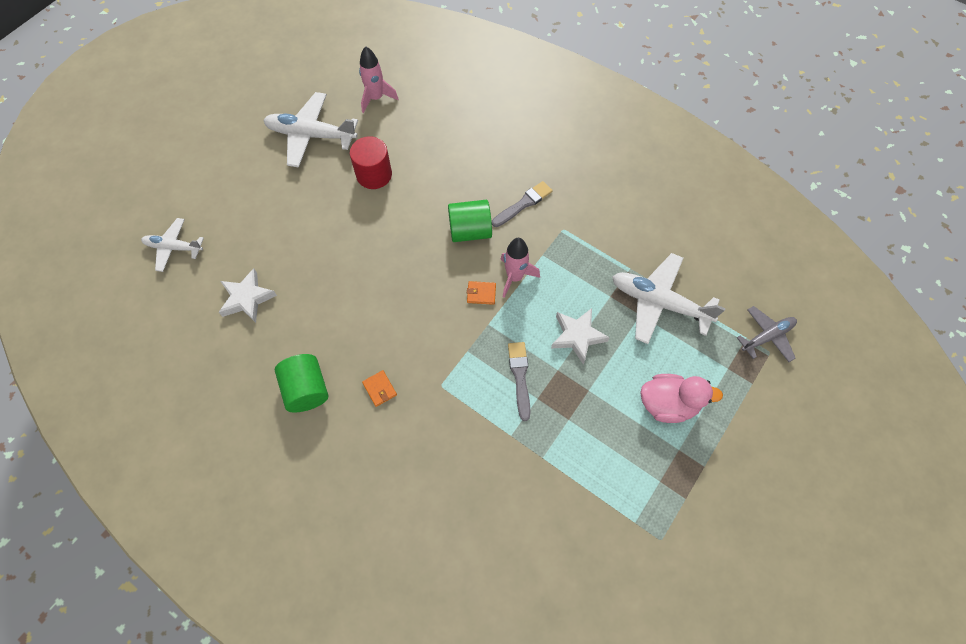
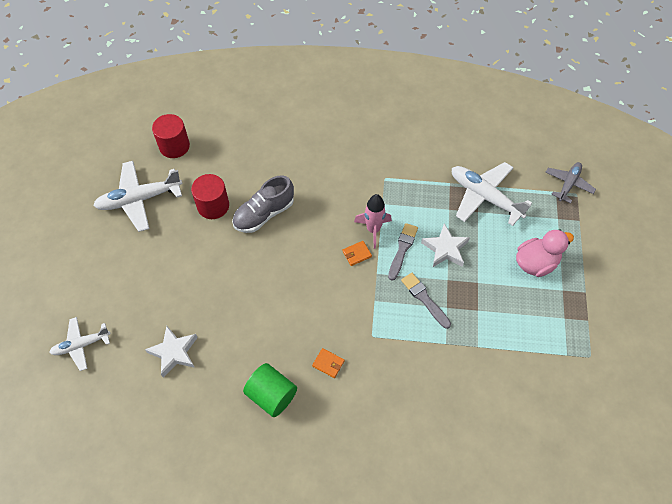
camera: 30 degrees left, 5 degrees down
(376, 98) = (174, 146): pink rocket -> red cylinder
(416, 207) = (264, 214): none -> grey shoe
(470, 231) = (317, 212): green cylinder -> none
(523, 204) = (344, 173): grey brush -> grey brush (402, 249)
(659, 302) = (484, 197): white plane -> white plane turned 45 degrees clockwise

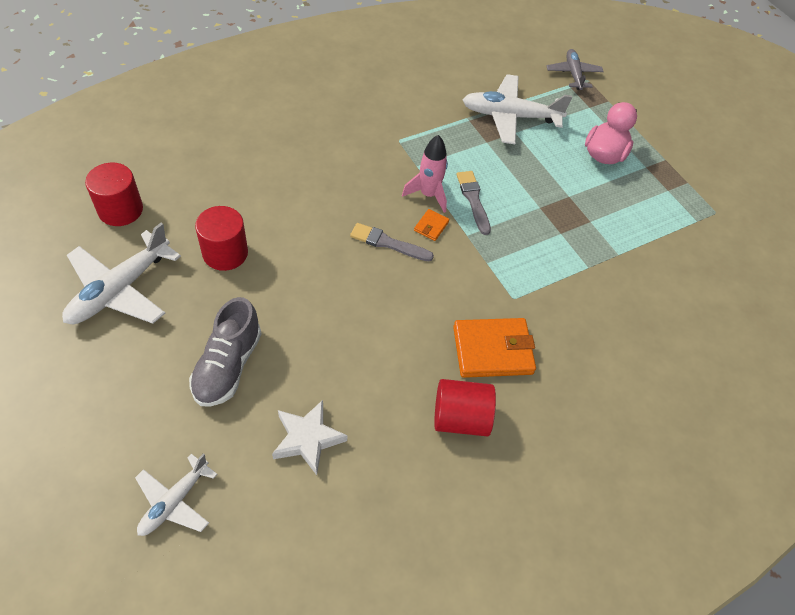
camera: 40 degrees left, 5 degrees down
(264, 214) = (295, 234): grey shoe -> grey shoe (228, 366)
(272, 395) = (460, 418): green cylinder -> red cylinder
(328, 363) = (492, 350): orange wallet -> orange wallet, size x2.18
(424, 299) = (534, 236): grey brush -> grey brush (388, 243)
(445, 249) = (514, 180): white star -> none

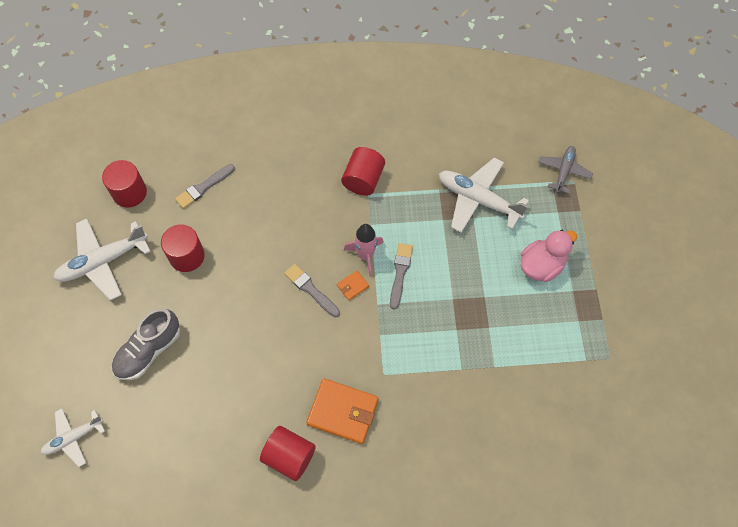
camera: 30 degrees right, 10 degrees up
(210, 181) = (203, 187): none -> grey brush
(307, 439) = (176, 428): white star -> none
(386, 129) = (363, 180): none -> red cylinder

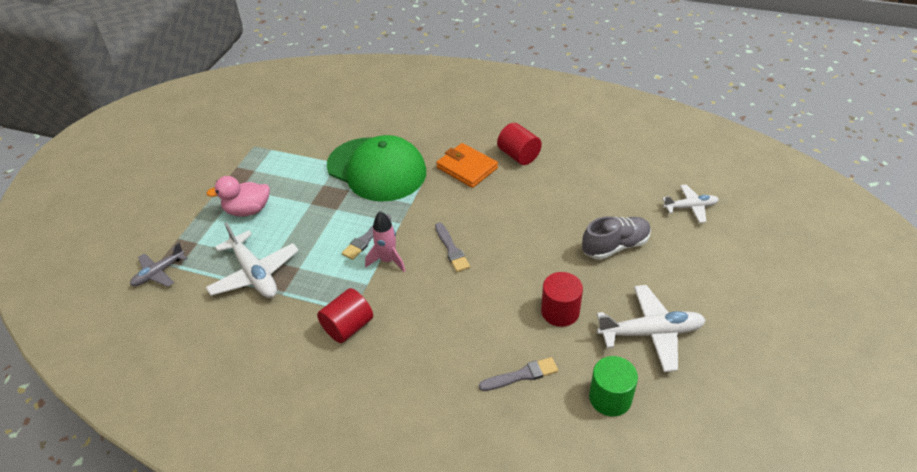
camera: 155 degrees left, 20 degrees down
(129, 192) = (610, 398): red cylinder -> green cylinder
(352, 286) = (413, 241): orange wallet -> none
(444, 372) = (377, 169): none -> green cap

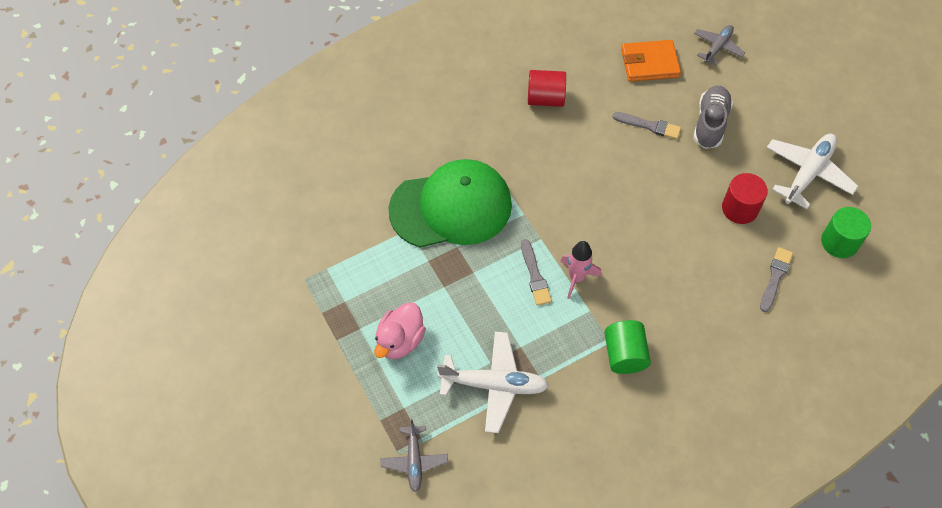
camera: 50 degrees left, 15 degrees up
(348, 327) = (624, 355): red cylinder -> green cylinder
(451, 249) = (608, 226): grey brush -> grey brush (649, 126)
(467, 168) = (521, 144): orange wallet -> orange wallet (649, 63)
(690, 207) = (717, 47): white plane -> grey plane

